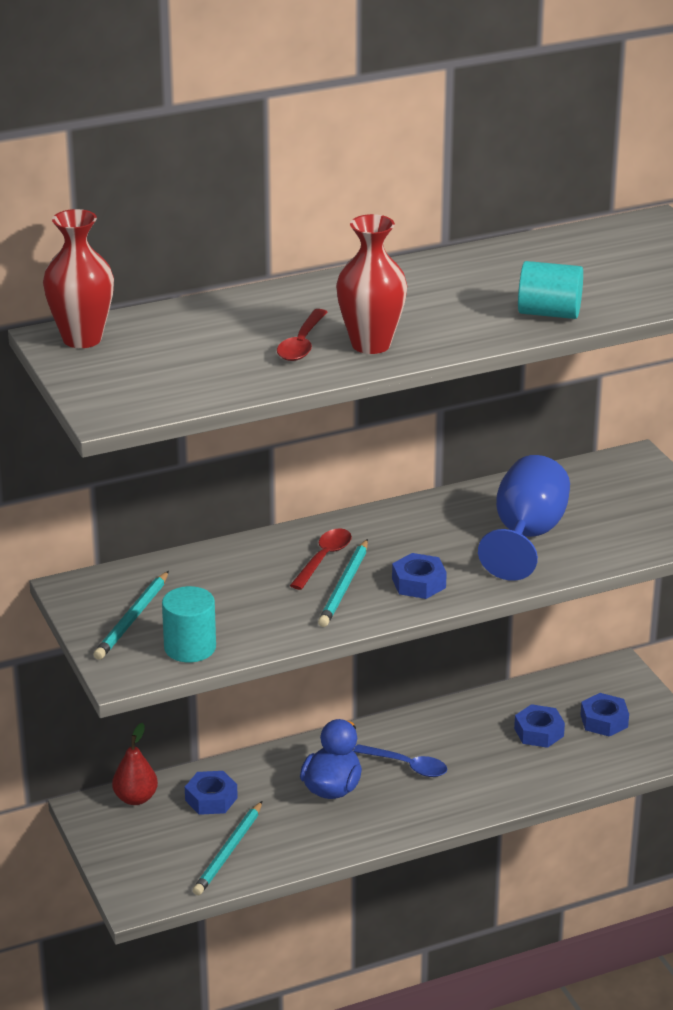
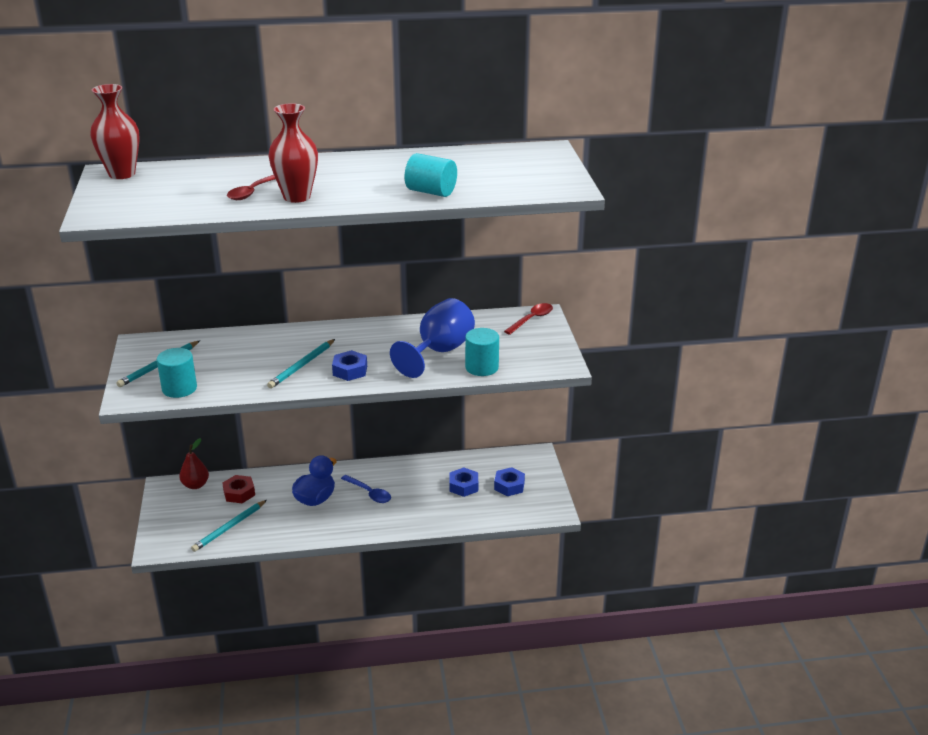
camera: 15 degrees right, 0 degrees up
(211, 799) = (239, 493): blue nut -> red nut
(324, 559) = (301, 347): red spoon -> red spoon (531, 319)
(601, 550) = (482, 367): none -> turquoise cylinder

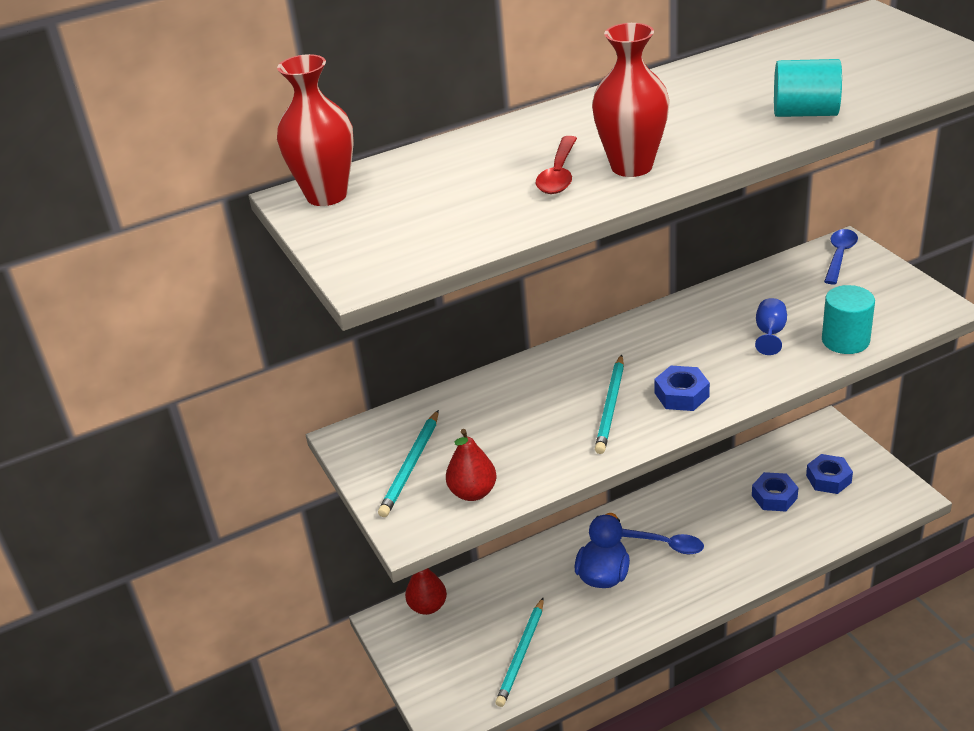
camera: 15 degrees left, 5 degrees up
(179, 388) = (473, 492): turquoise cylinder -> red pear
(239, 493) = (496, 599): red nut -> none
(439, 352) = (770, 334): blue goblet -> blue goblet, size x0.46
(531, 319) = (839, 256): red spoon -> blue spoon

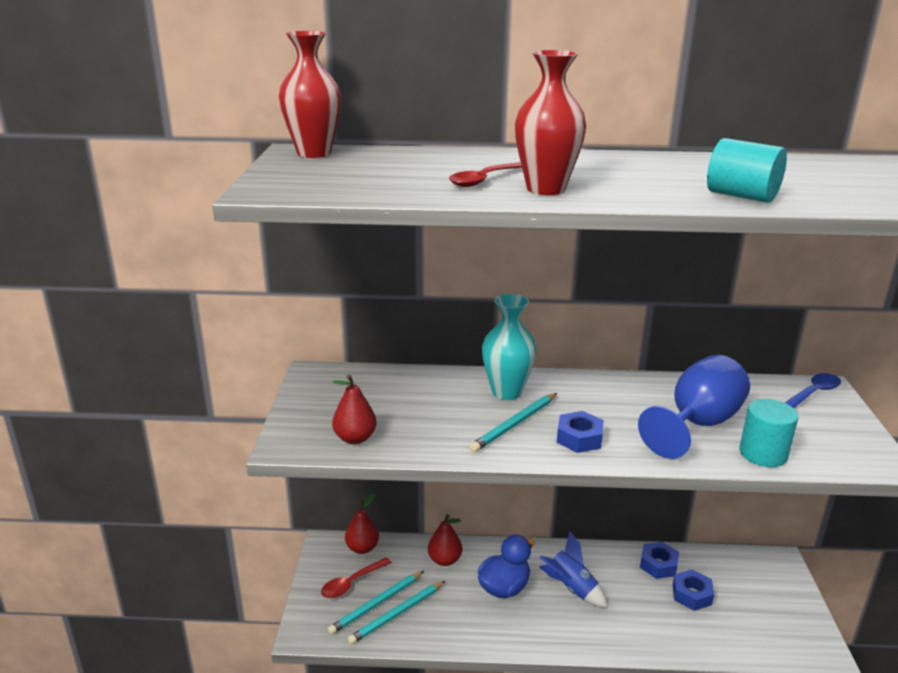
camera: 25 degrees right, 10 degrees down
(411, 466) = (333, 405): turquoise pencil -> turquoise pencil (376, 604)
(449, 647) = (352, 583): none -> red spoon
(523, 576) = (445, 560): none -> red pear
(570, 374) = (507, 392): none -> turquoise vase
(665, 544) = (571, 588): blue spoon -> blue rocket
(770, 334) = (697, 424): blue goblet -> blue goblet, size x2.19
(828, 479) = (752, 602): blue nut -> blue nut (658, 565)

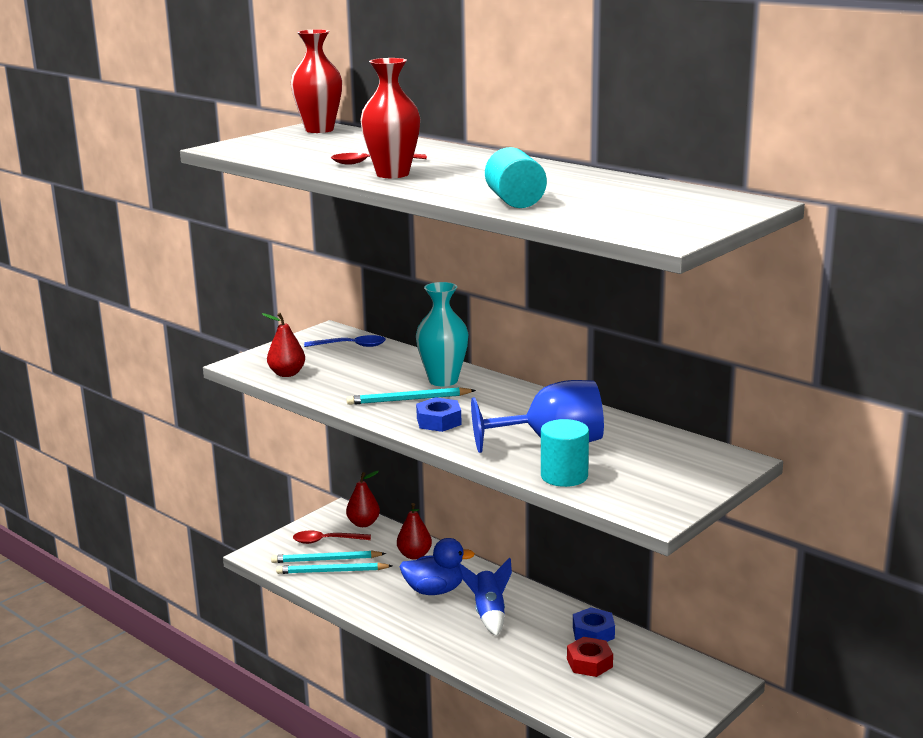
camera: 40 degrees right, 5 degrees down
(691, 594) = (589, 663): blue nut -> red nut
(813, 393) = (714, 460): blue spoon -> blue spoon (351, 346)

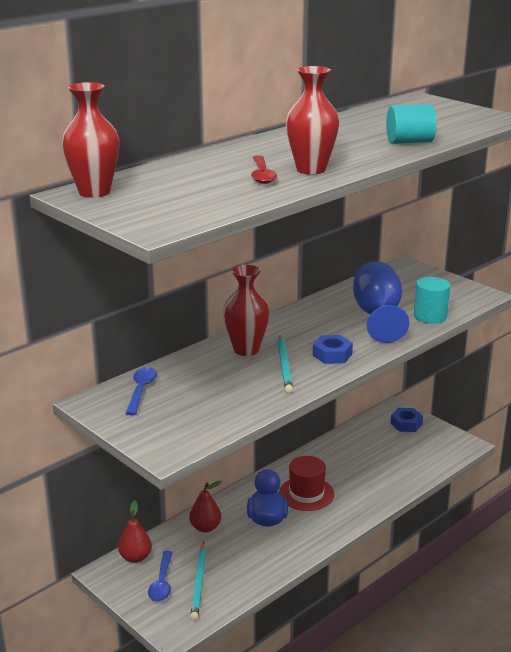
camera: 85 degrees left, 5 degrees up
(287, 374) = (204, 425): red pear -> none
(326, 541) = (162, 583): red spoon -> blue spoon
(332, 571) = (221, 579): turquoise pencil -> none
(443, 380) = (246, 349): turquoise vase -> red vase
(489, 614) = (306, 493): blue rocket -> red hat
(589, 663) = (374, 455): red nut -> none
(593, 632) = (337, 449): blue nut -> blue nut (406, 424)

